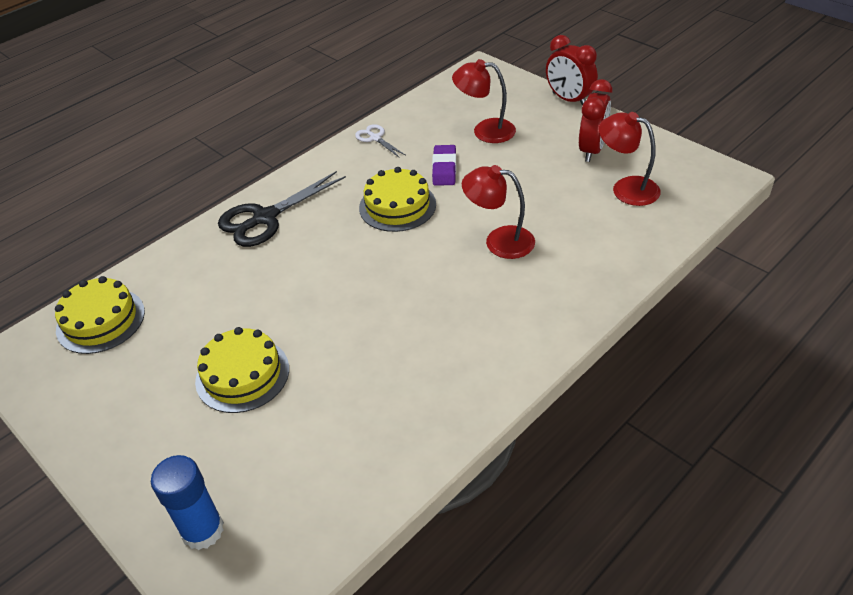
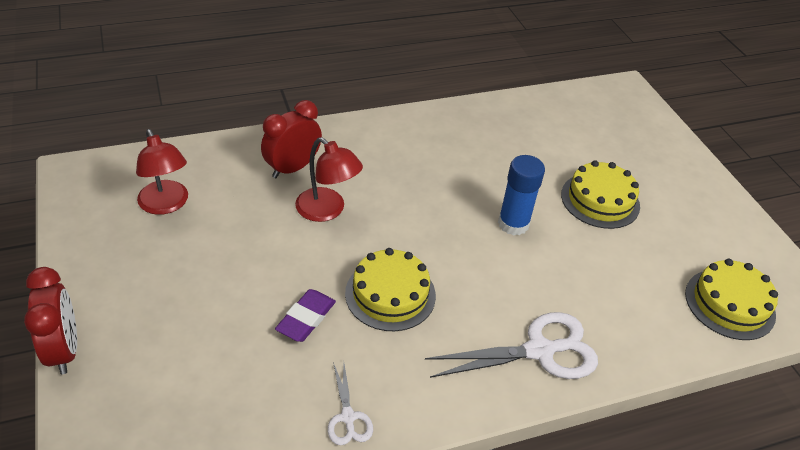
camera: 160 degrees left, 0 degrees up
(203, 530) = (642, 126): blue glue stick -> blue glue stick (513, 224)
(265, 218) = (539, 351): black scissors -> white scissors
(485, 131) = (211, 353): red lamp -> none
(592, 150) = (139, 261): red clock -> red clock (292, 168)

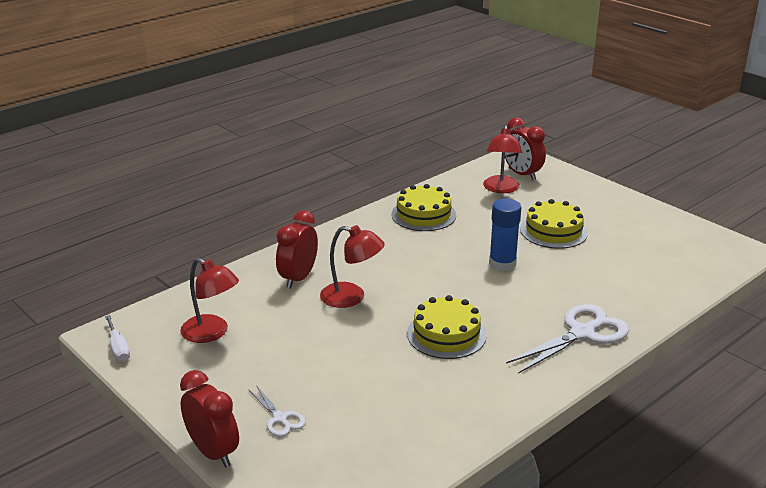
camera: 20 degrees left, 15 degrees down
(73, 191) = (118, 348): none -> white screwdriver
(306, 318) = (394, 369): purple eraser -> none
(348, 417) = (477, 417): white scissors -> white scissors (280, 418)
(578, 126) = (501, 189): none -> red lamp
(614, 114) = (522, 174): none -> red clock
(729, 304) = (688, 266): yellow cake -> yellow cake (423, 215)

